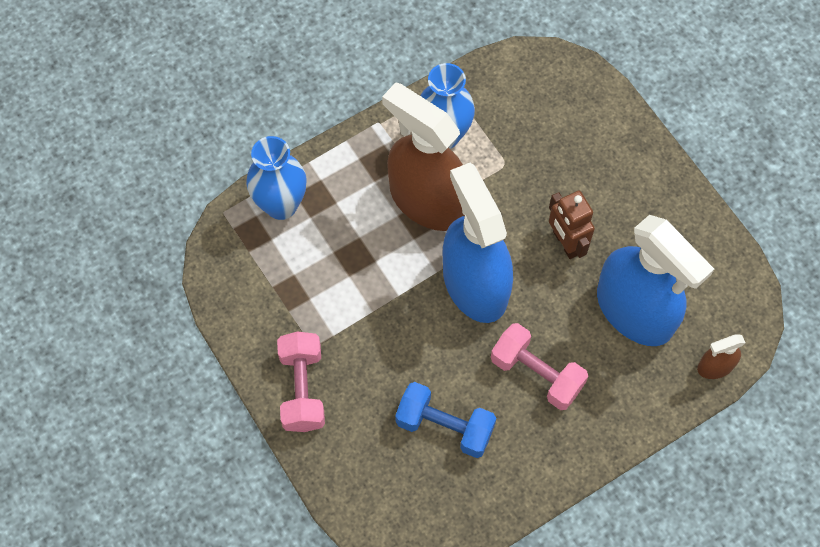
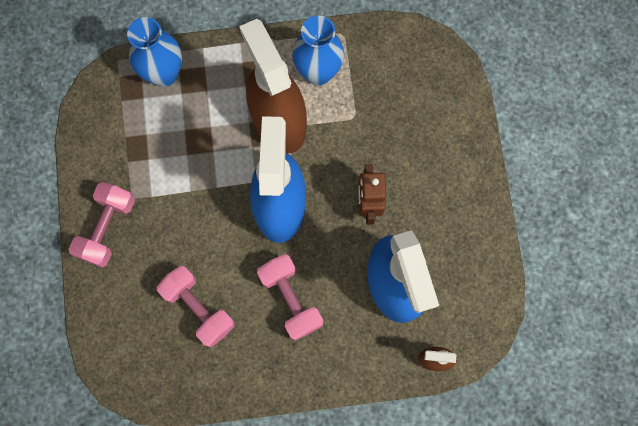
camera: 25 degrees right, 10 degrees up
(445, 426) = (199, 308): blue dumbbell -> pink dumbbell

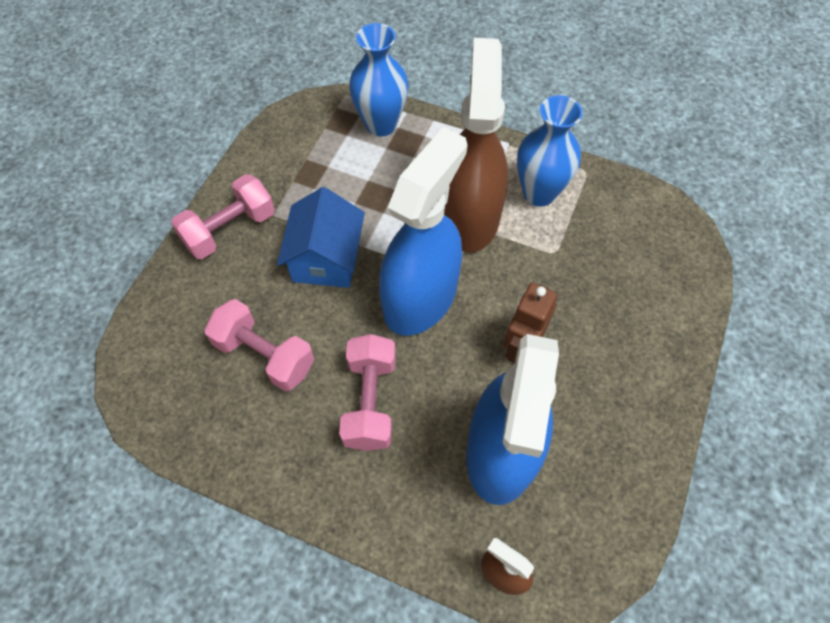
camera: 30 degrees right, 15 degrees down
(194, 212) = (326, 259): none -> blue house
(199, 308) = (265, 355): pink dumbbell -> pink dumbbell turned 45 degrees counterclockwise

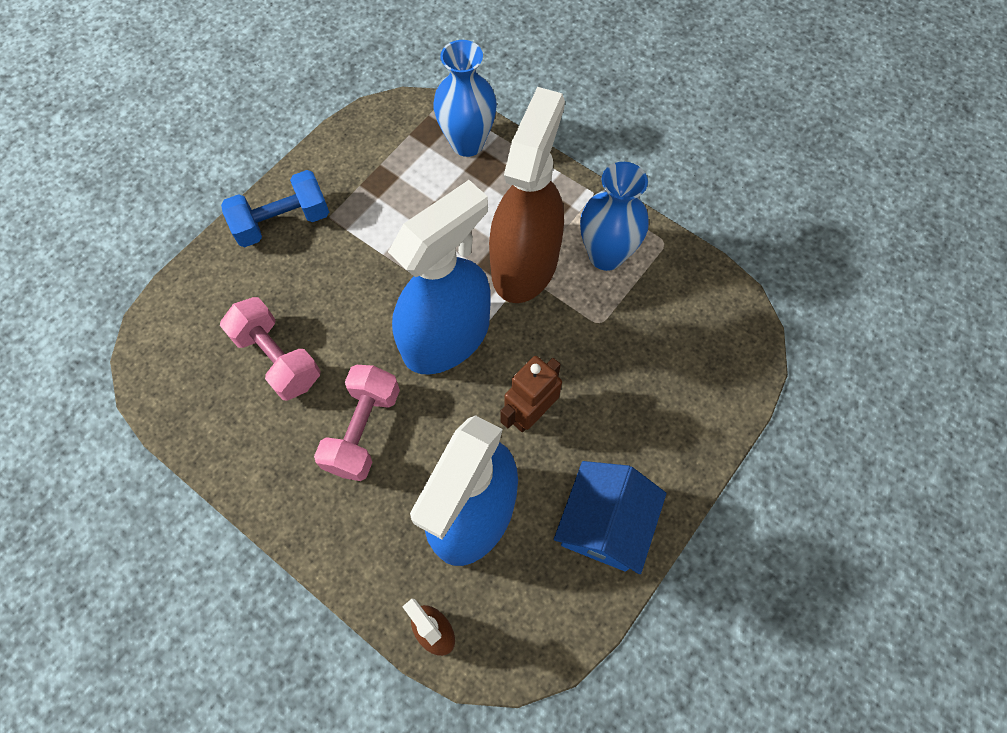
camera: 15 degrees right, 5 degrees up
(230, 230) = (282, 222): pink dumbbell -> blue dumbbell
(326, 259) = (366, 274): blue house -> blue house (604, 524)

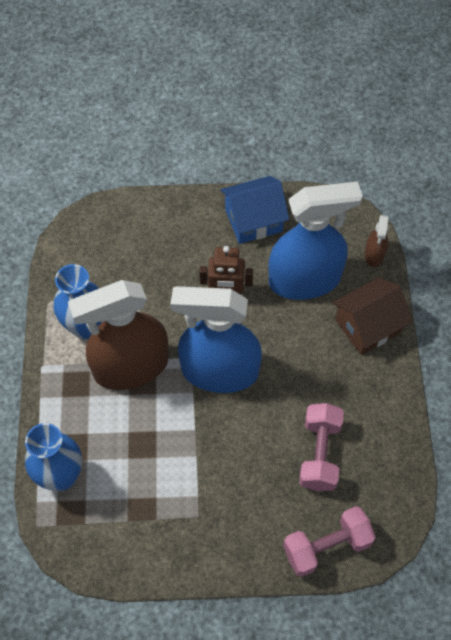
camera: 130 degrees left, 5 degrees down
(282, 222) = (229, 543): blue dumbbell -> none
(355, 532) = (368, 326): none -> brown house
(363, 430) = (314, 368): pink dumbbell -> pink dumbbell (326, 546)

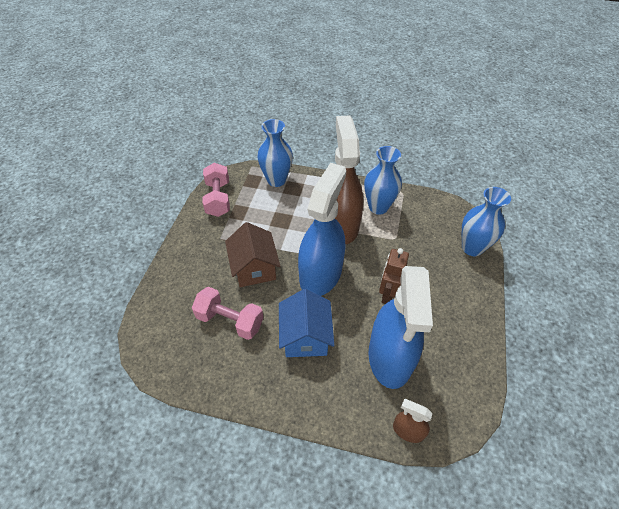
camera: 105 degrees right, 10 degrees down
(130, 216) = (472, 248): none -> blue vase
(253, 220) = (460, 333): blue house -> blue house (305, 336)
(326, 546) = (161, 305): pink dumbbell -> pink dumbbell (218, 199)
(368, 326) = (330, 396): brown house -> brown house (254, 268)

